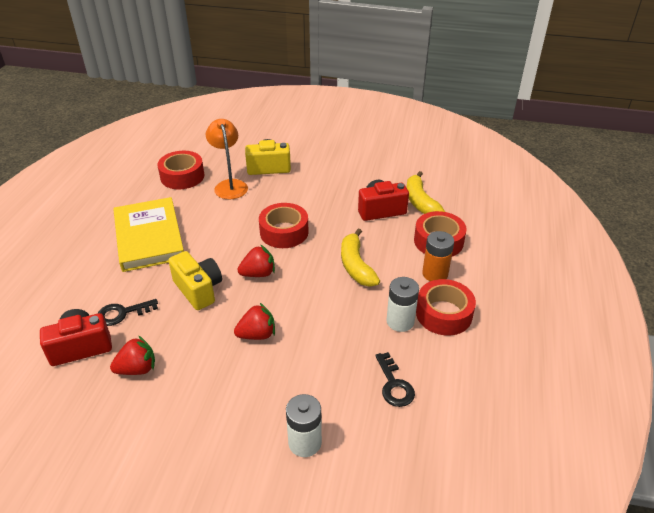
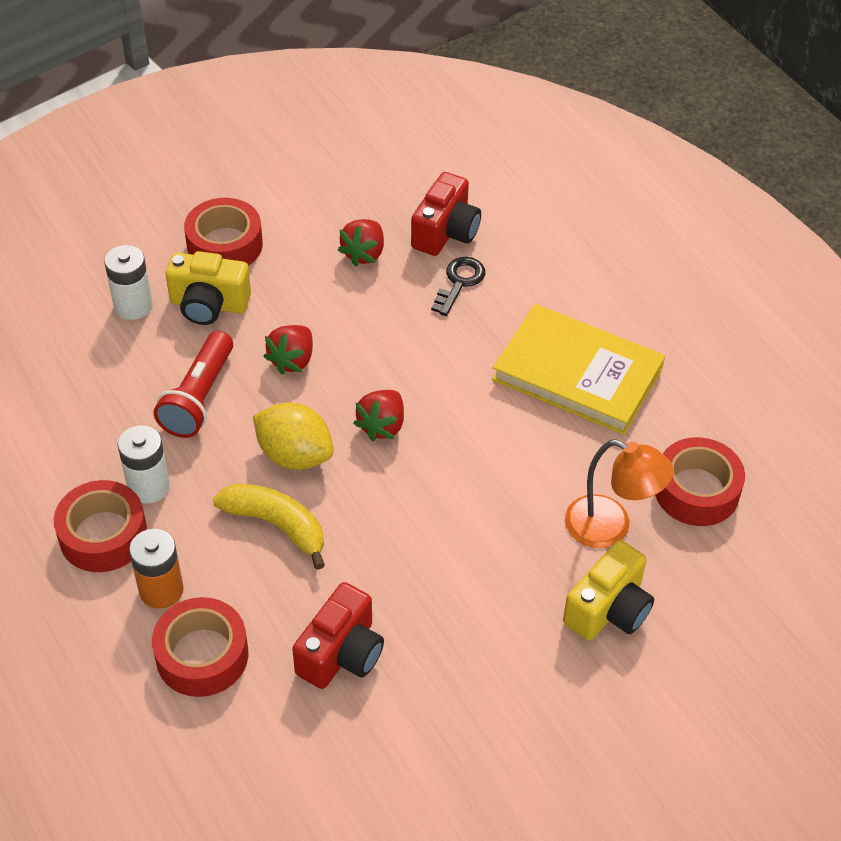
camera: 135 degrees right, 10 degrees up
(198, 290) = (421, 359): yellow camera -> yellow camera (208, 305)
(284, 232) = (428, 507): red tape -> red tape (225, 245)
(313, 288) = (295, 455): none -> yellow lemon
(328, 349) = (199, 397): none -> red flashlight
(394, 385) = (93, 411): black key -> none
(420, 202) = (297, 722): yellow banana -> none

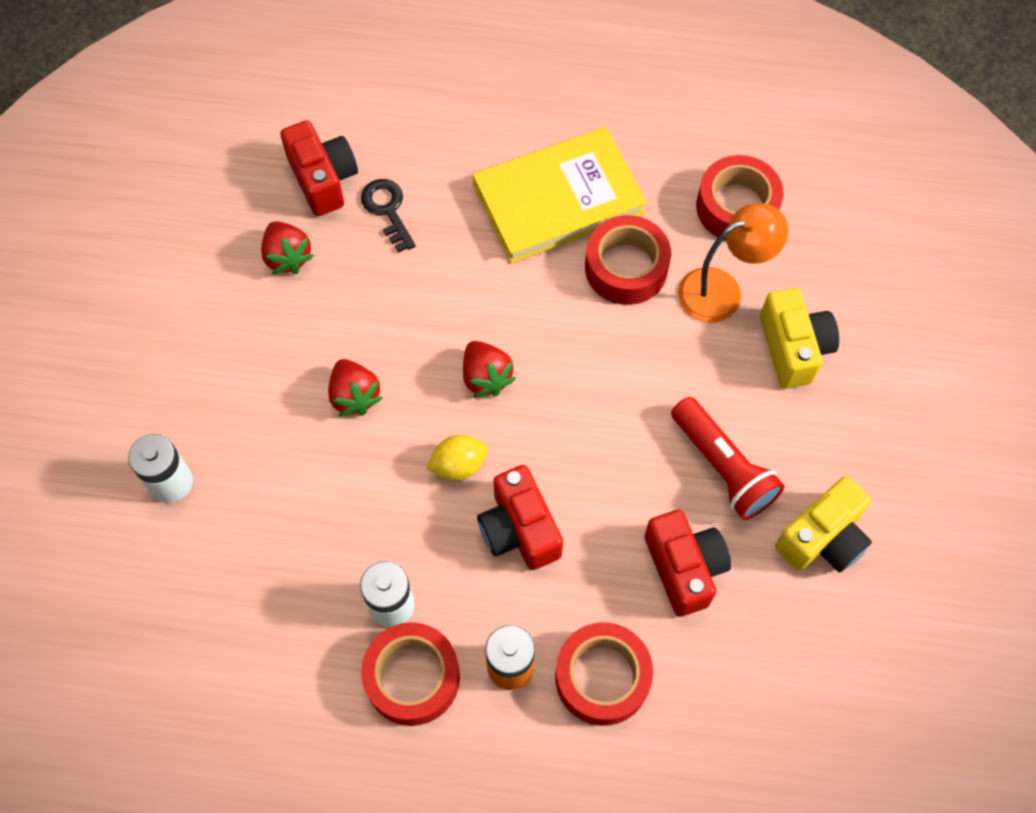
camera: 50 degrees left, 15 degrees up
(199, 397) = (329, 498): red flashlight -> red flashlight (723, 467)
(208, 305) = (229, 419): yellow camera -> yellow camera (822, 538)
(225, 245) = (170, 358): red tape -> red tape (626, 267)
(276, 525) = (519, 529): yellow banana -> red camera
(295, 455) = (458, 465): yellow lemon -> yellow lemon, size x0.65

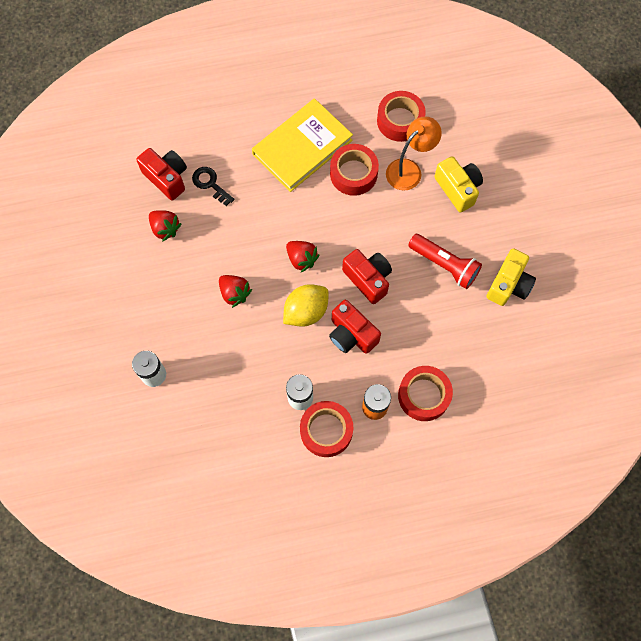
camera: 20 degrees left, 5 degrees up
(458, 465) = (306, 311): yellow lemon -> yellow lemon, size x1.54
(684, 568) = (444, 324): red camera -> red camera (368, 279)

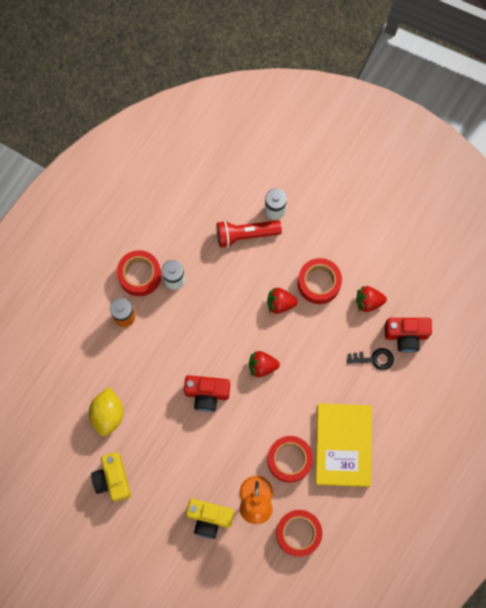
camera: 135 degrees right, 5 degrees up
(306, 311) = (224, 335): yellow lemon -> yellow lemon (108, 414)
(351, 334) = (182, 347): red camera -> none
(423, 395) = (101, 352): red tape -> red tape (319, 283)
(444, 265) = (167, 452): red flashlight -> red flashlight (245, 235)

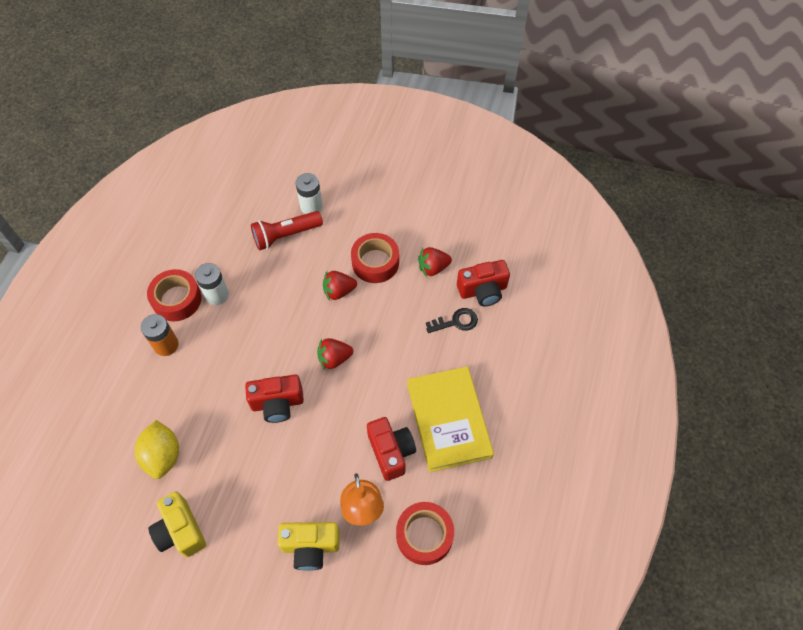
camera: 15 degrees left, 15 degrees down
(289, 460) = (391, 452): red tape -> red camera

